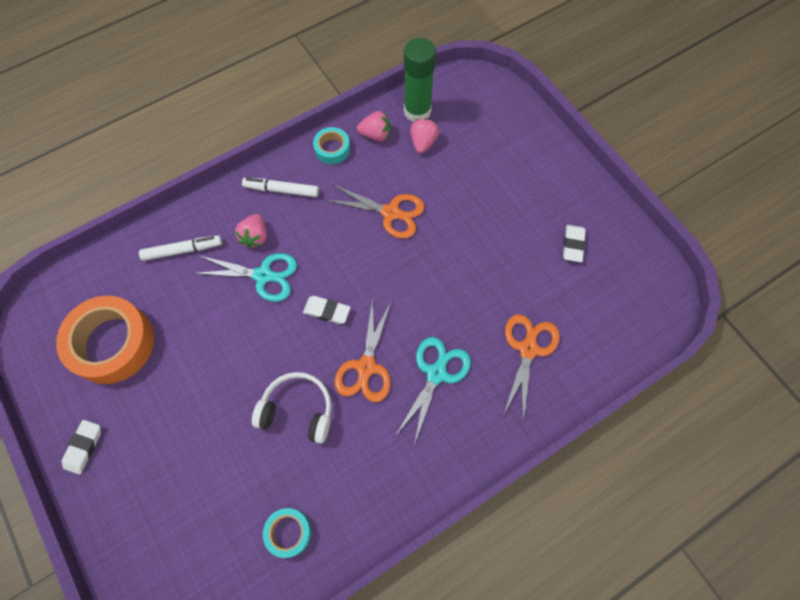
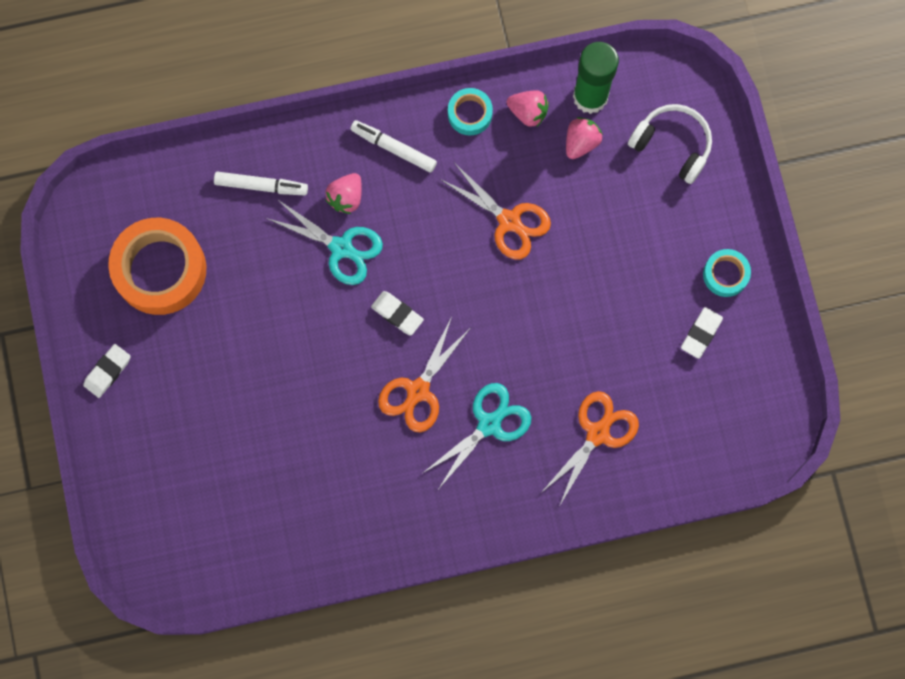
camera: 20 degrees right, 10 degrees up
(288, 532) = (285, 527): turquoise tape -> turquoise tape (725, 274)
(297, 410) = (332, 411): white headphones -> white headphones (672, 145)

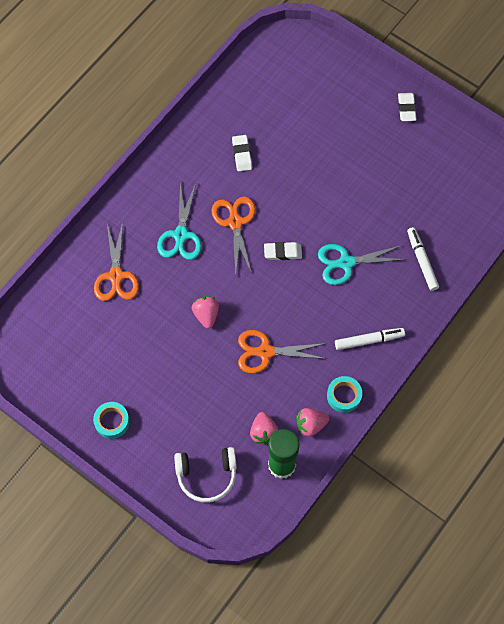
camera: 140 degrees right, 10 degrees down
(160, 270) = (431, 176): orange tape -> none
(261, 186) = (422, 261): white marker -> white marker turned 105 degrees clockwise
(346, 197) = (369, 292): pink strawberry -> pink strawberry (206, 315)
(701, 333) = (100, 375): white eraser -> white eraser (242, 154)

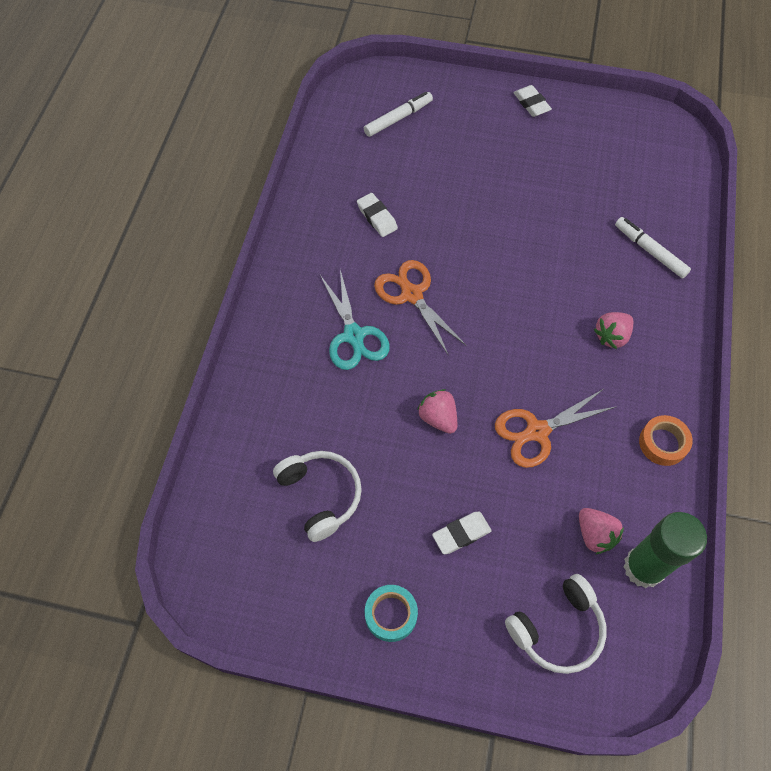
camera: 25 degrees left, 5 degrees down
(106, 331) = (320, 495): none -> white headphones
(116, 276) = (297, 418): orange scissors -> none
(282, 252) = (488, 306): white eraser -> white eraser (461, 534)
(310, 425) = (646, 498): pink strawberry -> pink strawberry (611, 336)
(344, 396) = (663, 443): turquoise tape -> orange tape
(346, 263) = (568, 287): turquoise scissors -> none
(369, 340) = (649, 364): white marker -> white marker (398, 118)

